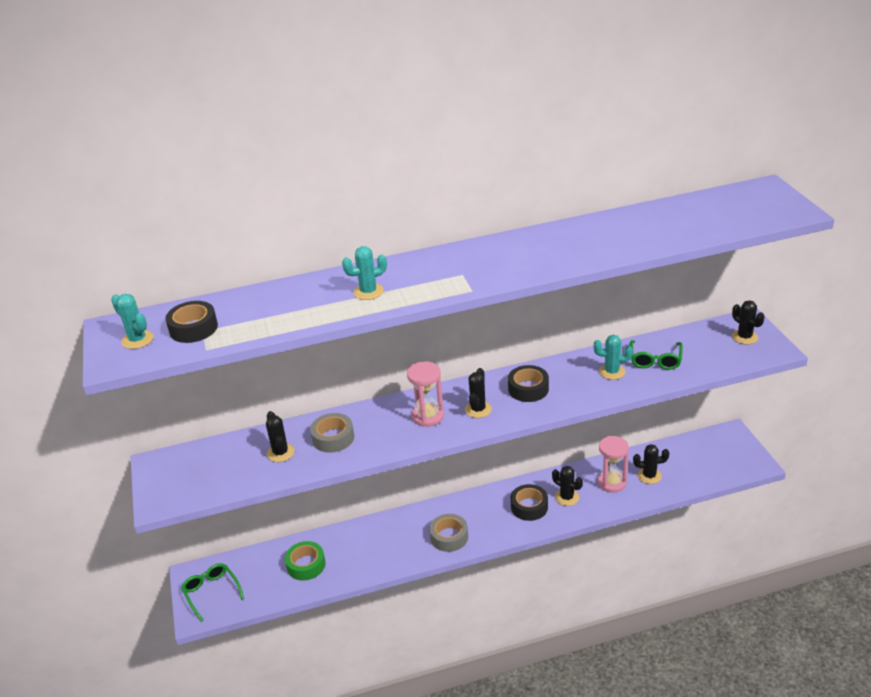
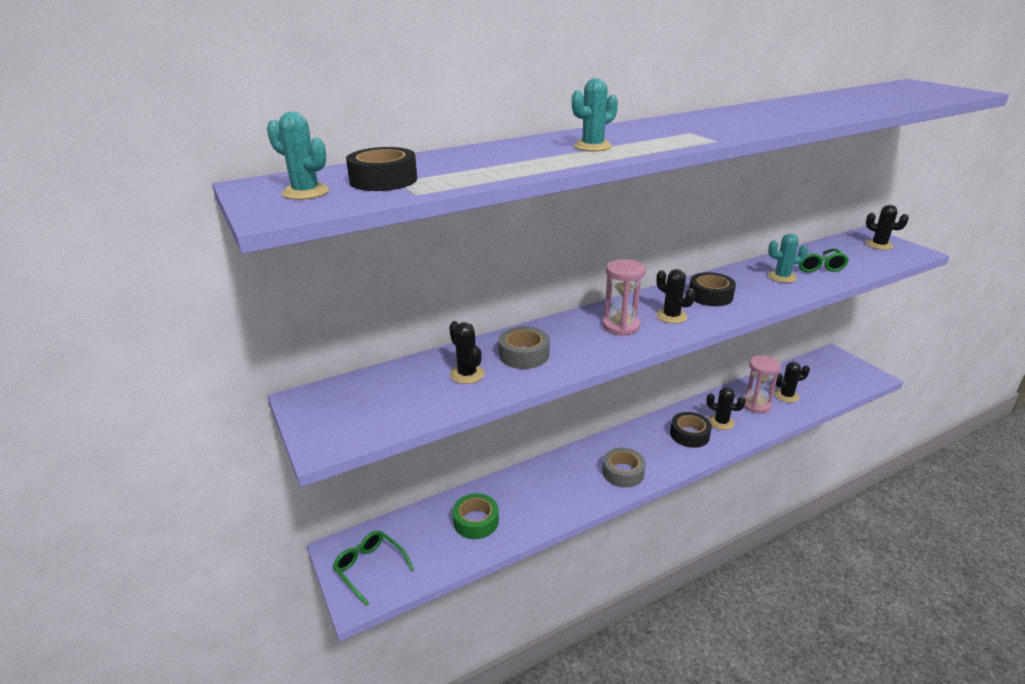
camera: 15 degrees left, 5 degrees down
(478, 409) = (671, 316): black cactus -> black cactus turned 45 degrees counterclockwise

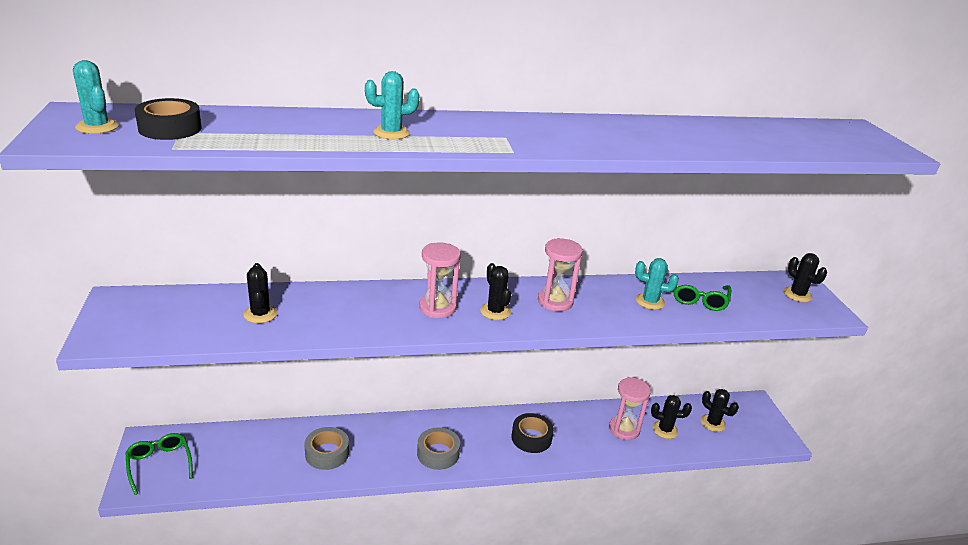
camera: 15 degrees right, 0 degrees up
(476, 521) = (273, 454): green tape -> none
(524, 354) = (325, 310): grey tape -> grey tape (327, 453)
(710, 296) = (555, 301): black tape -> pink hourglass
(721, 422) = (573, 435): black cactus -> black cactus (713, 423)

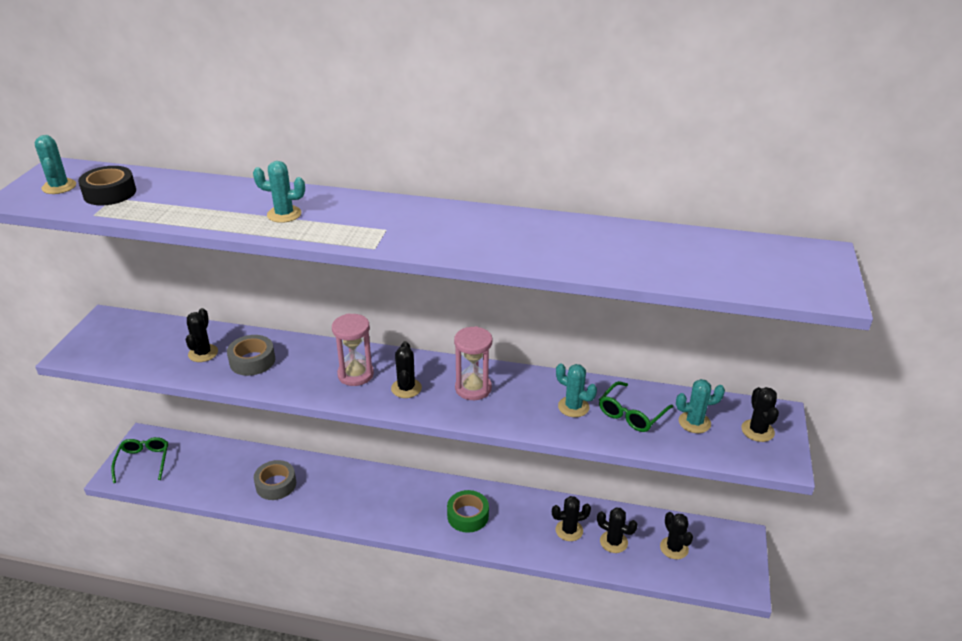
camera: 25 degrees right, 5 degrees up
(438, 453) = (371, 509): grey tape -> grey tape (252, 361)
(531, 438) = (468, 516): black tape -> green tape
(624, 429) = (569, 530): pink hourglass -> black cactus
(749, 297) = (694, 422): none -> turquoise cactus

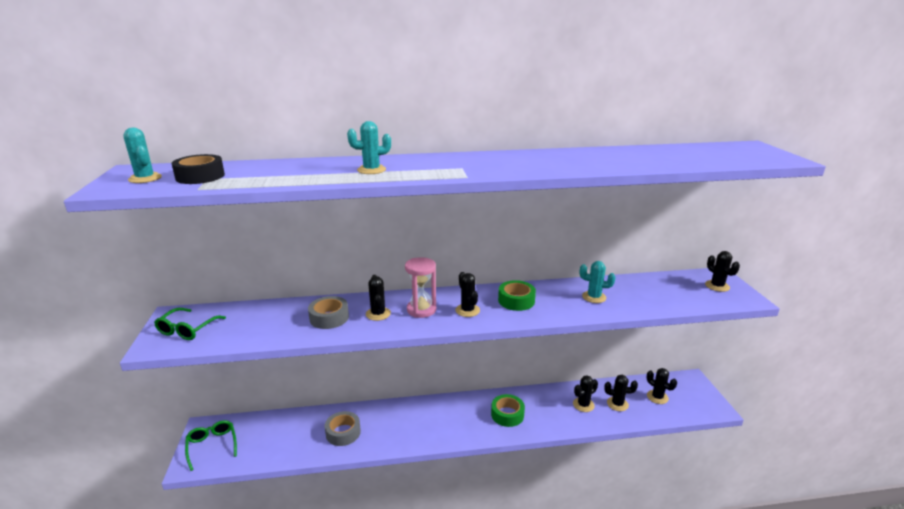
camera: 20 degrees left, 10 degrees down
(203, 353) = (281, 321): black cactus -> black cactus (378, 314)
(473, 388) = (516, 300): pink hourglass -> green tape
(631, 414) = (634, 293): green glasses -> green glasses (187, 329)
(694, 422) = (676, 289): turquoise cactus -> none

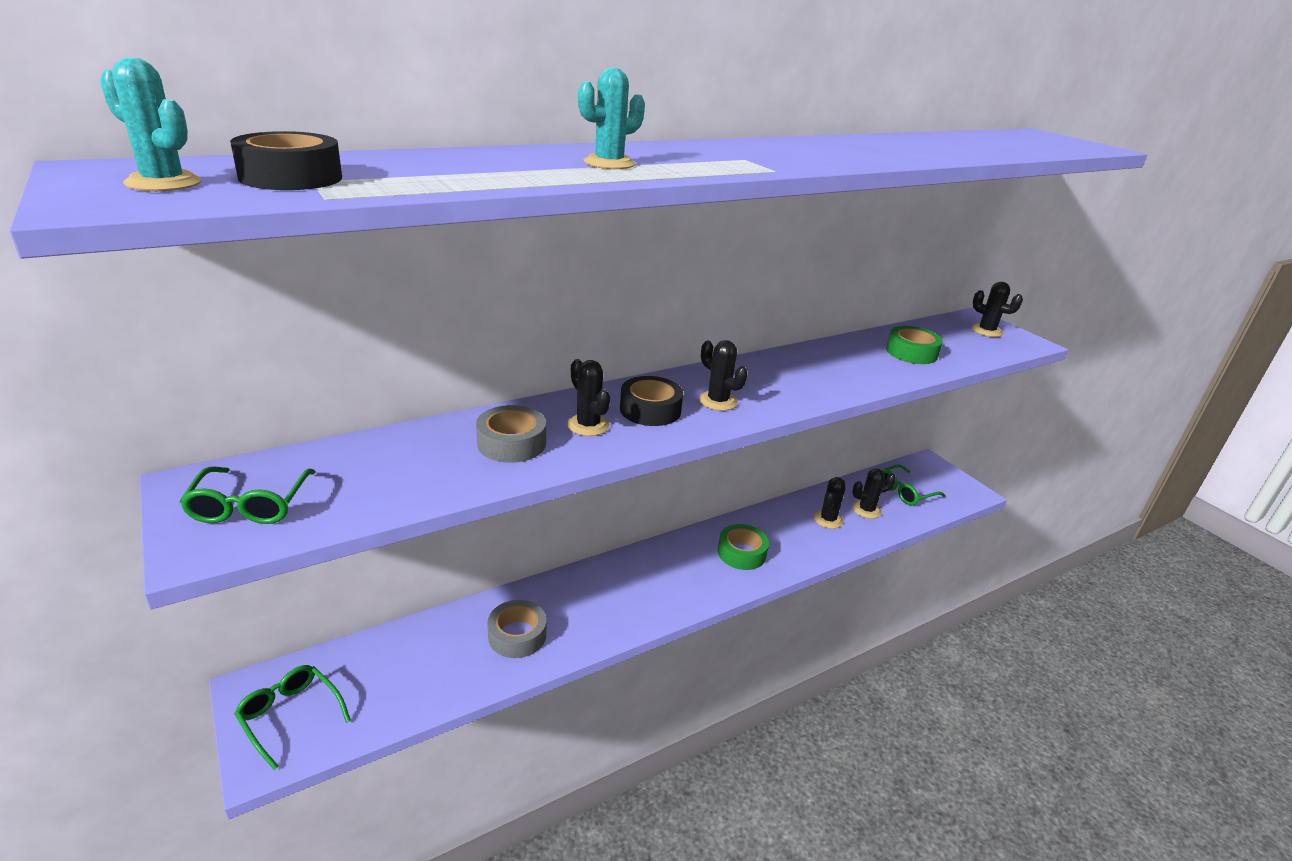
camera: 25 degrees left, 5 degrees up
(421, 310) = (650, 410): pink hourglass -> black tape
(516, 300) = (772, 378): green tape -> green tape (911, 352)
(594, 297) = (864, 361): turquoise cactus -> none
(657, 397) = (905, 492): black cactus -> green glasses

